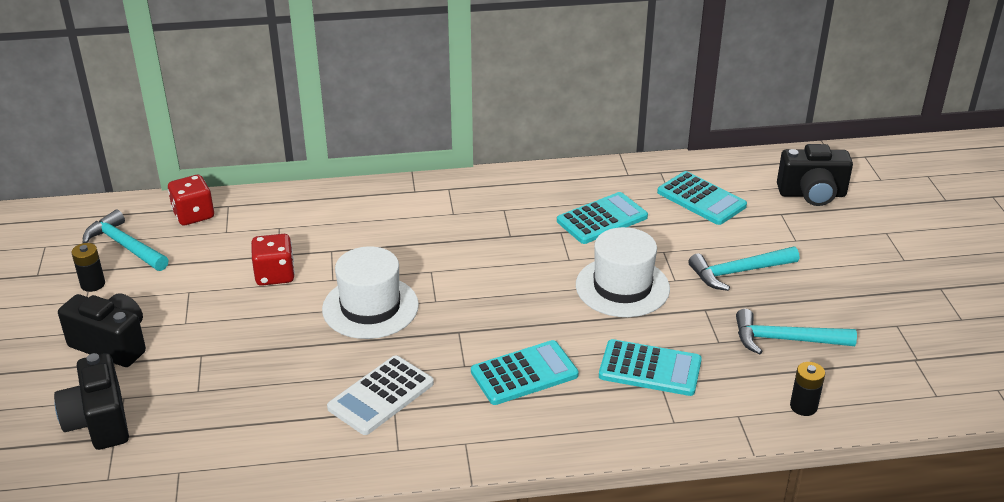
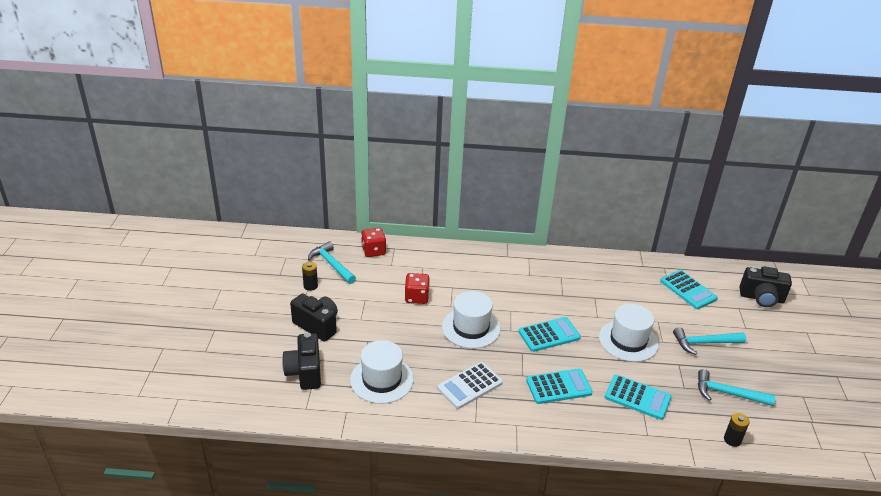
camera: 10 degrees right, 0 degrees up
(233, 411) = (381, 379): none -> white hat
(602, 219) = (622, 293): turquoise calculator -> turquoise calculator (549, 335)

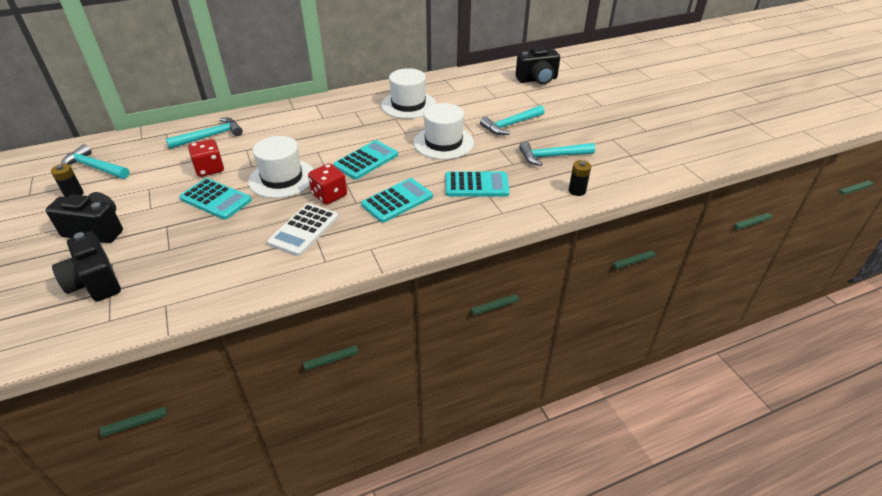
camera: 25 degrees left, 5 degrees up
(373, 251) = (142, 142): red dice -> red dice (329, 195)
(381, 379) = (198, 258): white hat -> white hat (408, 105)
(427, 263) = (210, 136): none -> turquoise hammer
(688, 290) = (474, 90): turquoise calculator -> turquoise calculator (216, 199)

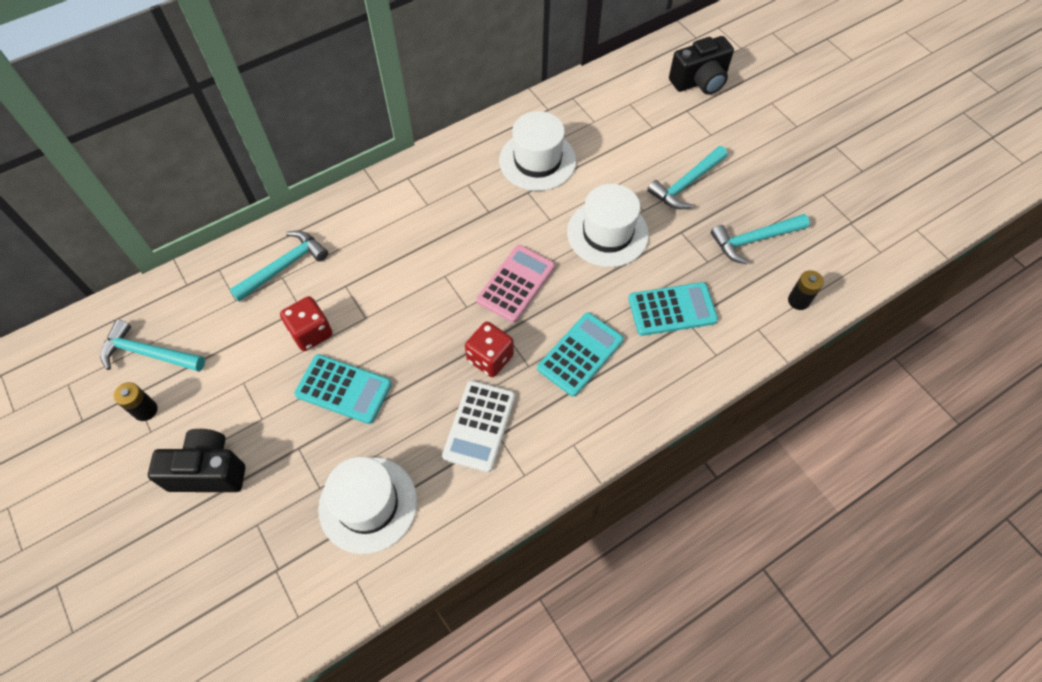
camera: 10 degrees left, 20 degrees up
(95, 282) = (251, 560): black camera -> none
(282, 178) = (416, 335): white hat -> white hat (368, 504)
(366, 160) = (516, 283): turquoise calculator -> pink calculator

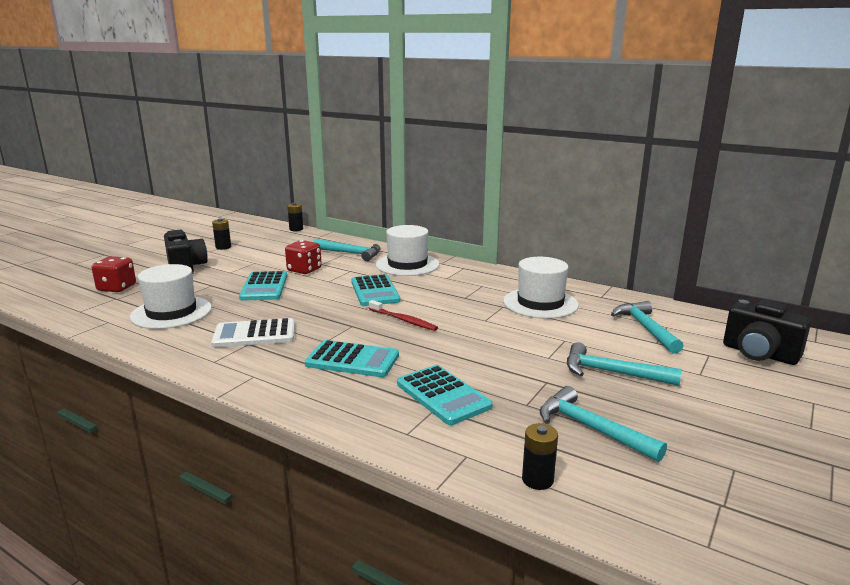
camera: 65 degrees right, 40 degrees down
(128, 300) = (296, 229): none -> black battery
(149, 353) = (262, 240): turquoise hammer -> turquoise hammer (646, 328)
(426, 282) = (375, 291): none -> turquoise calculator
(490, 358) = (322, 325): red dice -> red dice (117, 288)
(516, 283) = (404, 320): pink calculator -> red toothbrush
(607, 233) = (499, 346): white hat -> white hat (407, 265)

